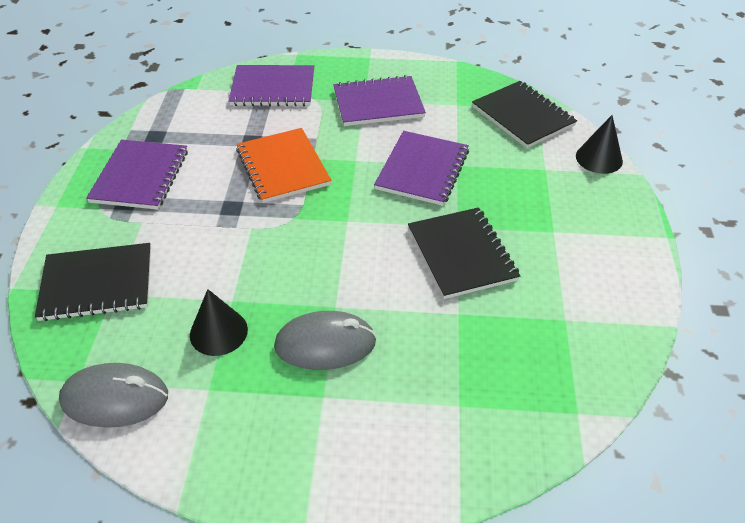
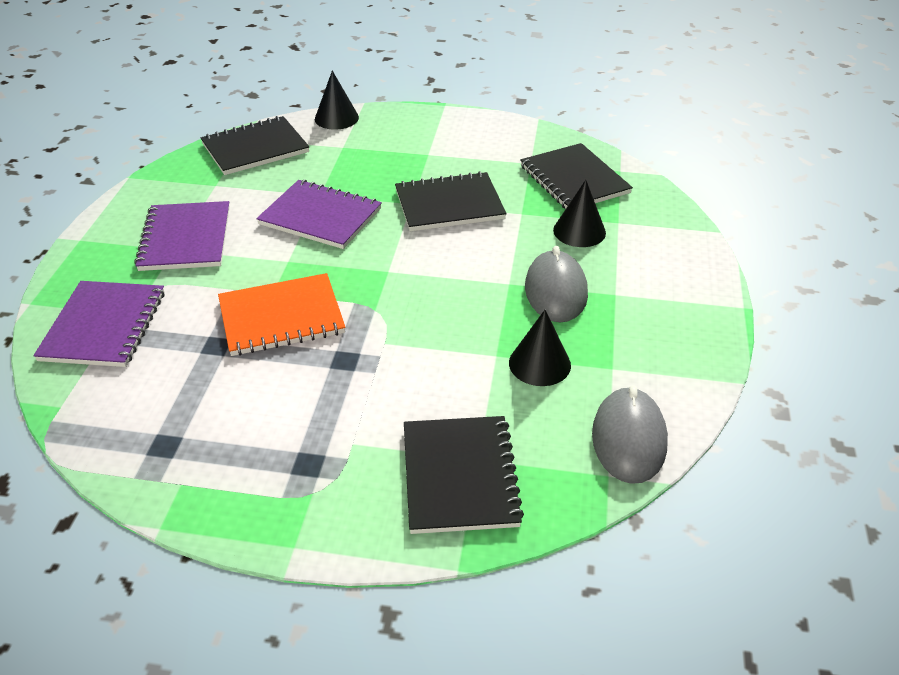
camera: 85 degrees left, 5 degrees down
(140, 176) = (255, 453): purple notebook -> none
(433, 366) = (579, 231): none -> black cone
(540, 362) = (574, 179): none -> black notebook

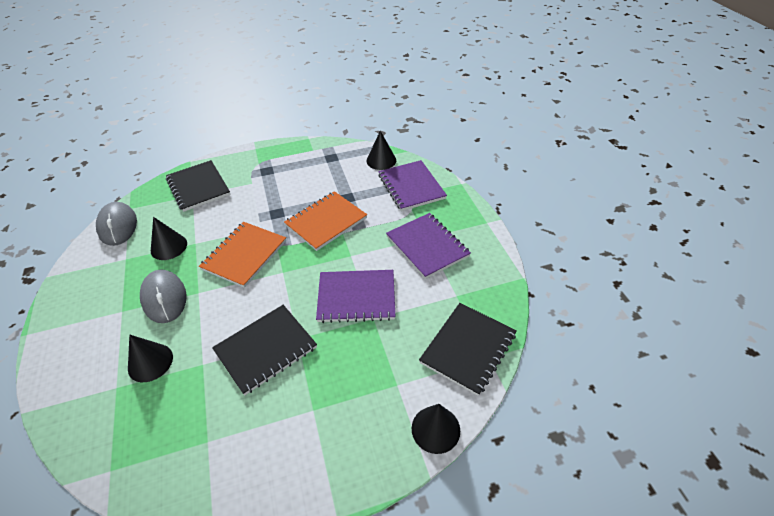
camera: 155 degrees right, 5 degrees up
(87, 398) = (381, 160): none -> black cone
(428, 310) = (244, 255): none -> orange notebook
(574, 179) = (159, 432): black notebook -> none

